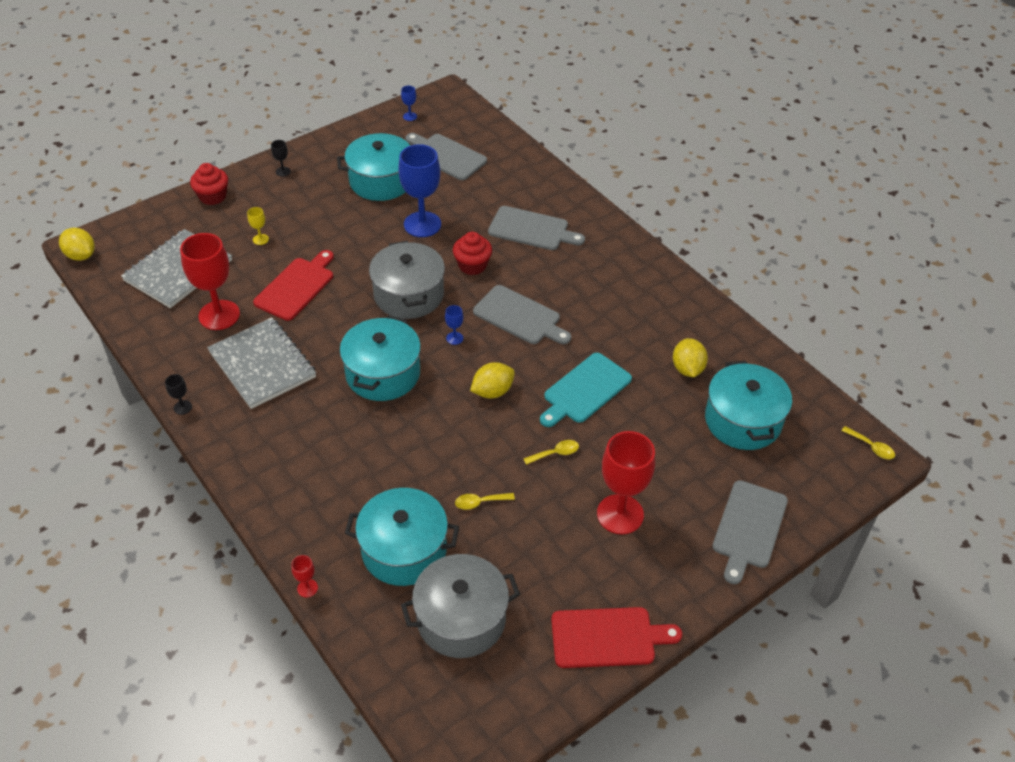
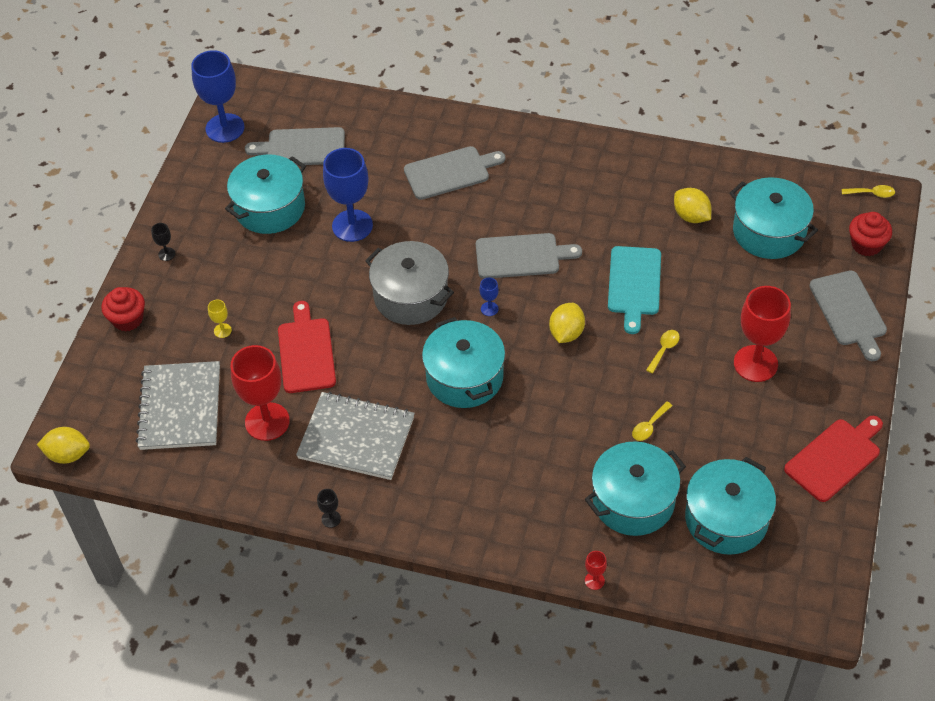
camera: 35 degrees left, 5 degrees up
(410, 116) = (225, 128): blue goblet -> blue goblet, size x2.41
(461, 619) = (726, 519): grey pot -> turquoise pot
(472, 265) = (435, 236): red cupcake -> red cupcake (866, 245)

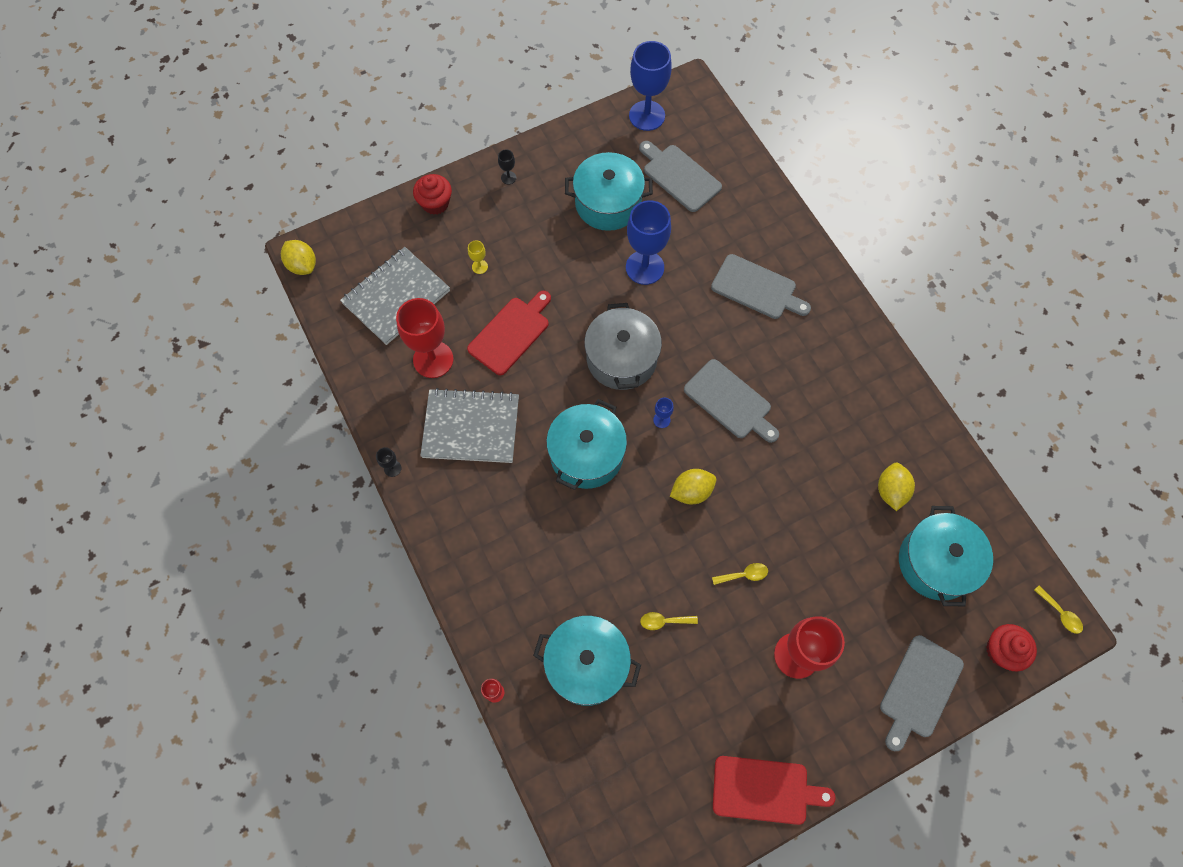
camera: 45 degrees right, 15 degrees up
(356, 438) = (471, 427): grey notebook -> grey notebook turned 60 degrees counterclockwise
(634, 284) = (783, 503): turquoise cutting board -> none
(726, 519) = (632, 748): turquoise pot -> none

